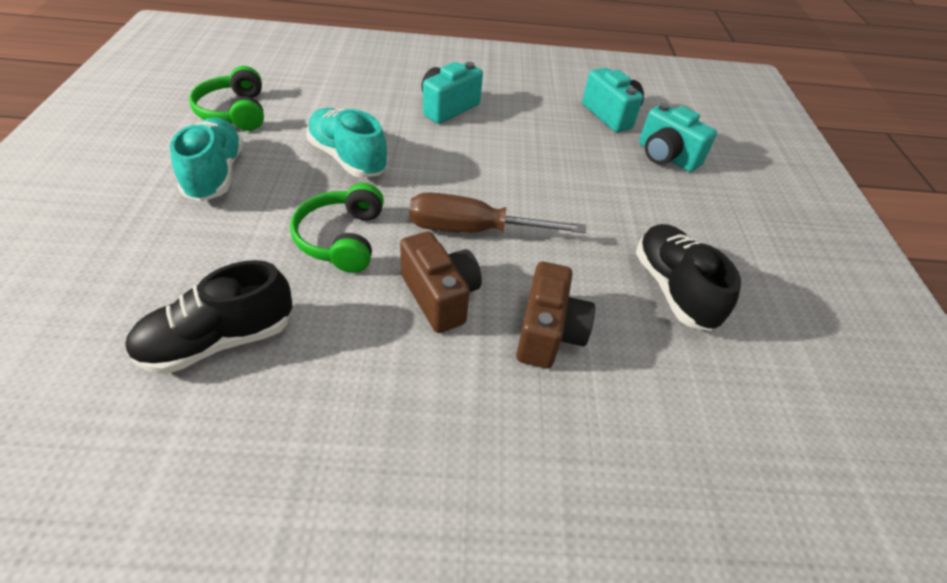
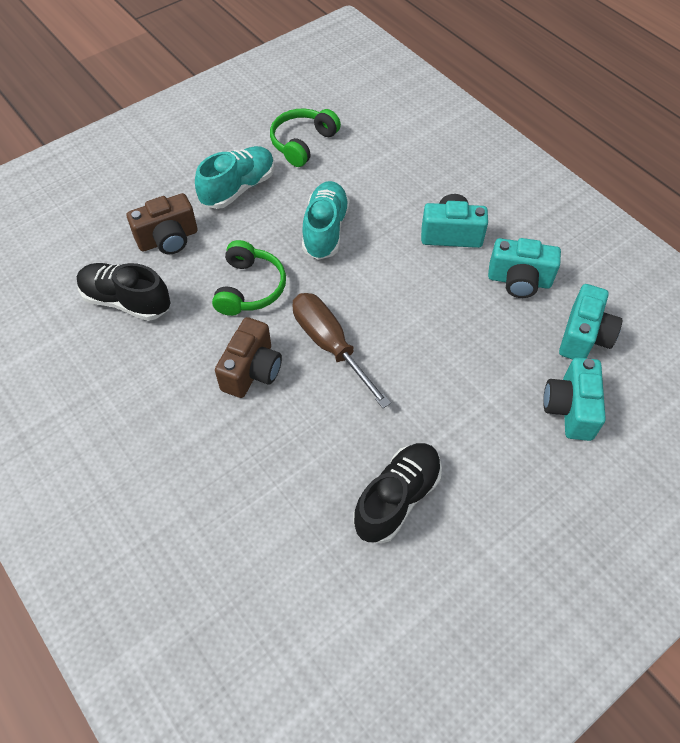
camera: 55 degrees right, 10 degrees up
(342, 239) = (249, 288): green headphones -> green headphones turned 135 degrees clockwise
(531, 109) = (519, 281): none -> turquoise camera
(548, 333) = (277, 447): brown camera -> brown camera (168, 239)

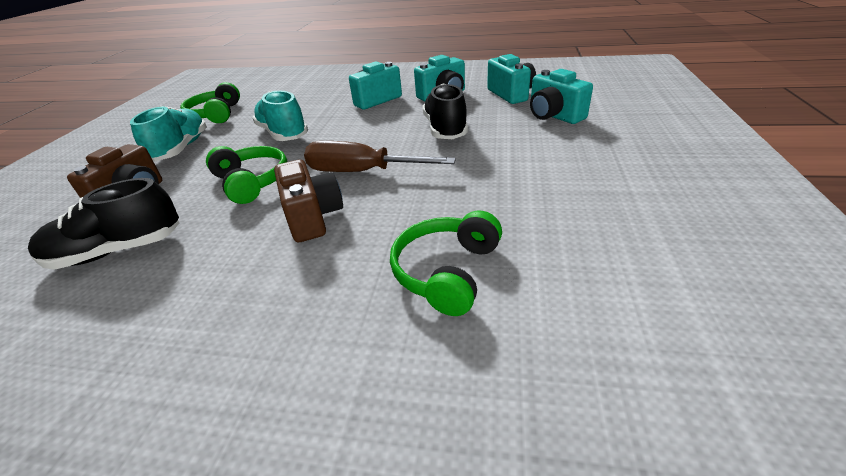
camera: 40 degrees left, 20 degrees down
(275, 500) = (447, 271): none -> green headphones
(397, 498) = (534, 205): black shoe -> black shoe (445, 129)

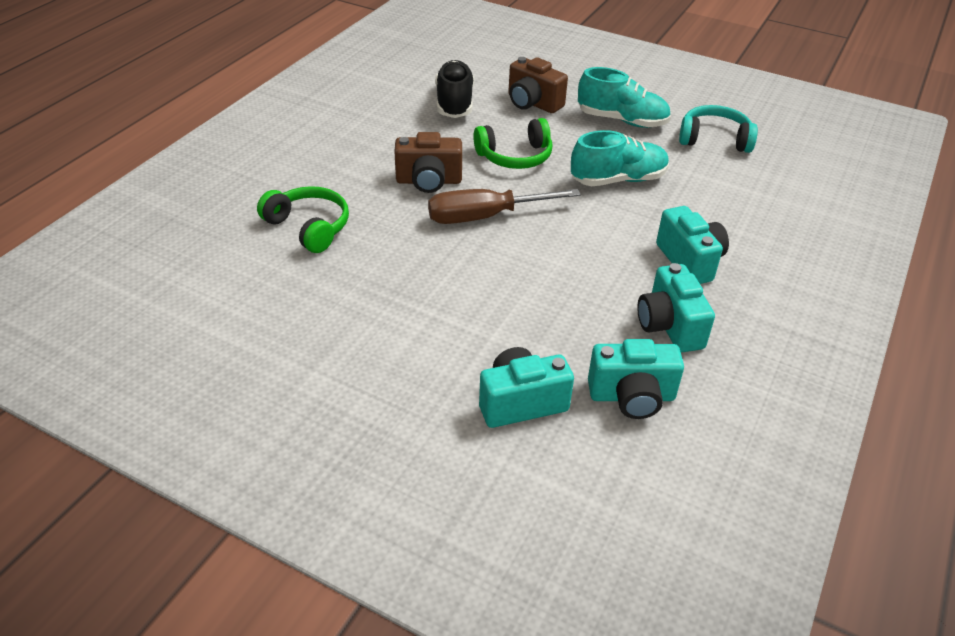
camera: 105 degrees right, 5 degrees up
(216, 114) = (714, 139): green headphones -> turquoise headphones
(363, 172) = (485, 217): brown screwdriver -> brown screwdriver turned 135 degrees counterclockwise
(445, 129) = (548, 294): black shoe -> none

